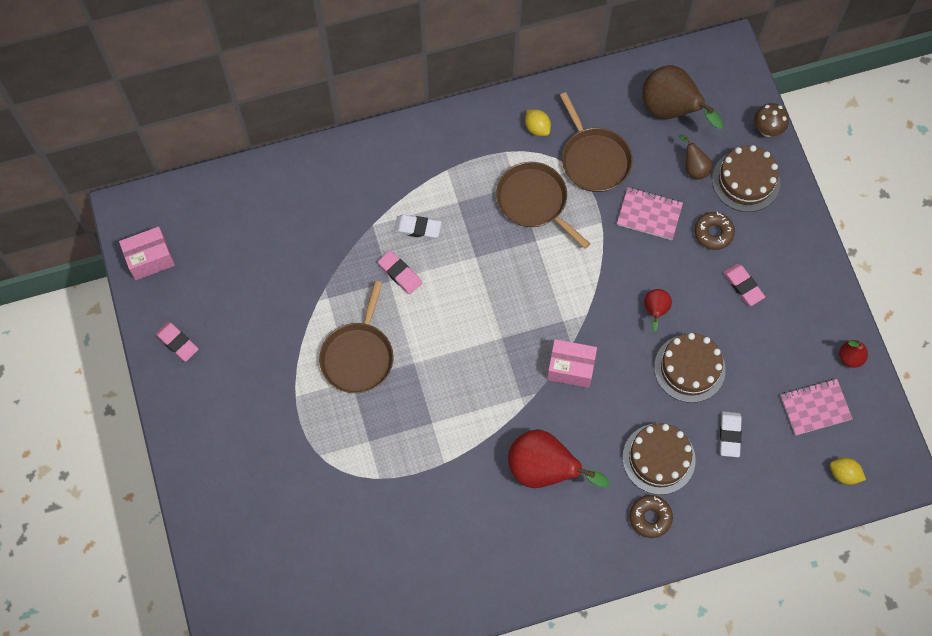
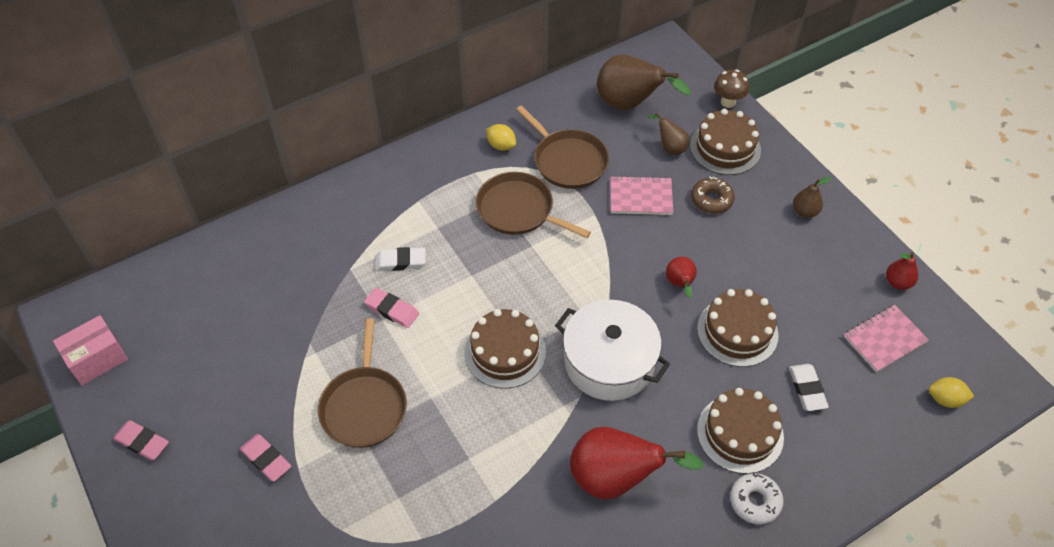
camera: 15 degrees left, 15 degrees down
(485, 337) = (505, 352): none -> brown cake
(570, 368) = (609, 362): pink box -> white pot
(650, 518) = (755, 501): brown donut -> white donut
(743, 286) = (761, 240): pink eraser -> pink eraser (266, 459)
(794, 266) = (804, 212): none -> brown pear

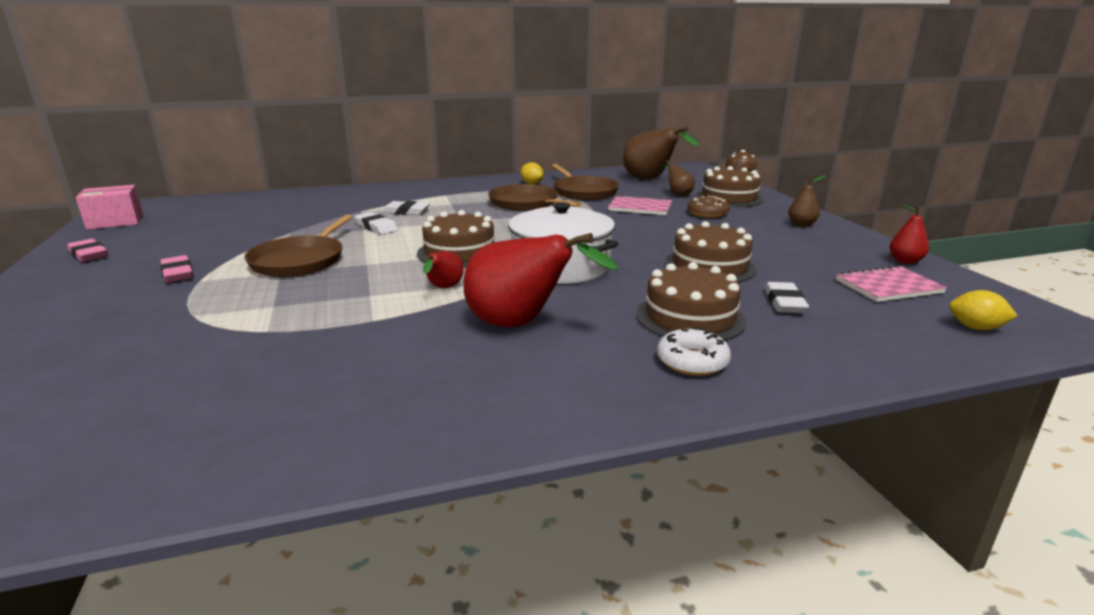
camera: 15 degrees right, 30 degrees down
(392, 310) = (376, 227): pink eraser -> white eraser
(680, 284) = (658, 241): red pear -> red pear (443, 288)

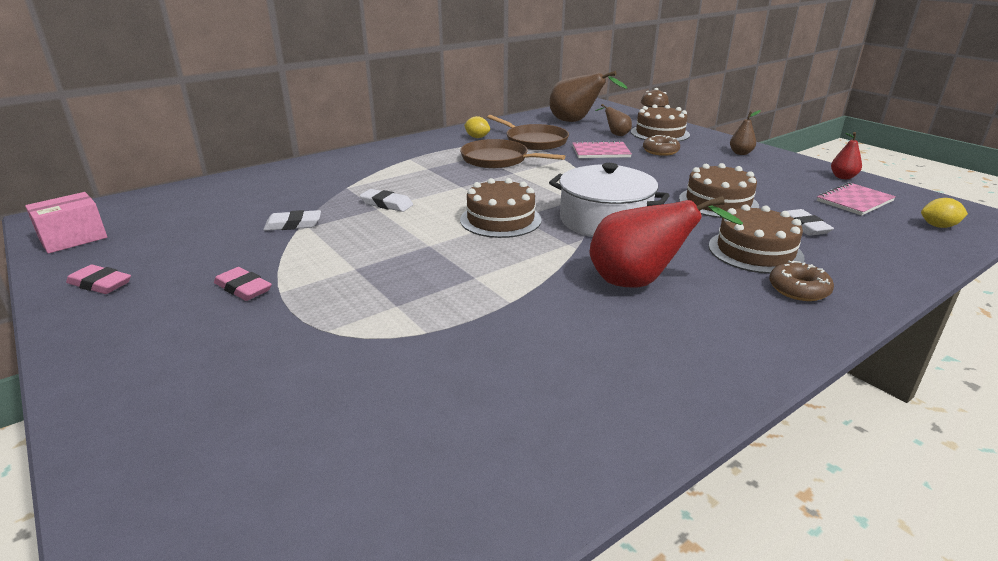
camera: 20 degrees left, 5 degrees up
(300, 261) = (358, 252): brown pan -> none
(406, 212) = (394, 183): white eraser -> white eraser (293, 224)
(443, 288) = (532, 259): red pear -> none
(692, 361) = (798, 289): white donut -> brown donut

